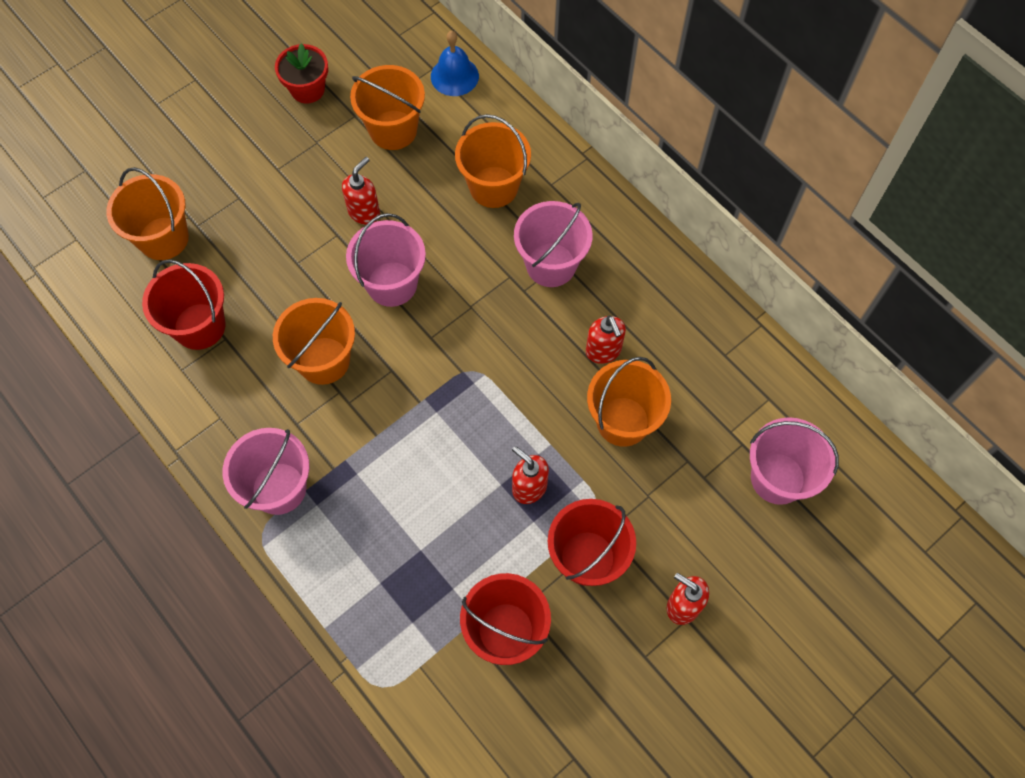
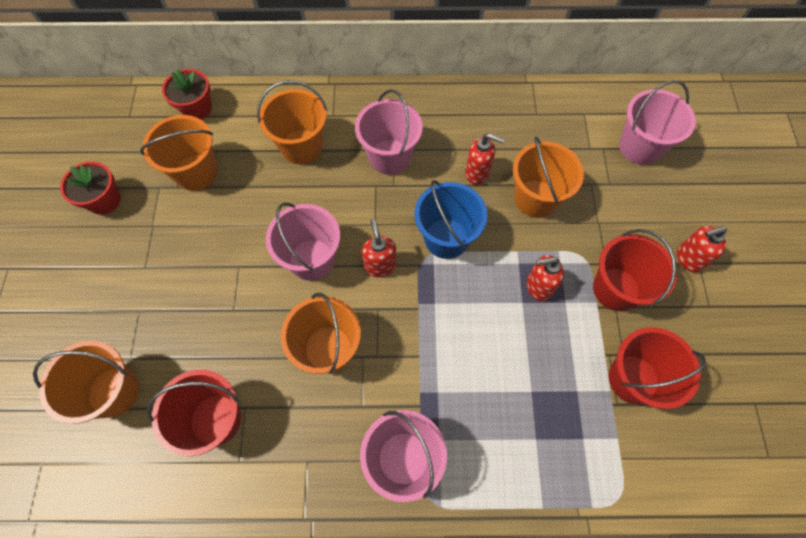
camera: 50 degrees left, 0 degrees up
(364, 212) = (239, 236): red soap dispenser -> red soap dispenser (380, 265)
(454, 76) = (197, 108): blue bell -> red flower pot
(509, 375) = (446, 238): none -> blue bucket

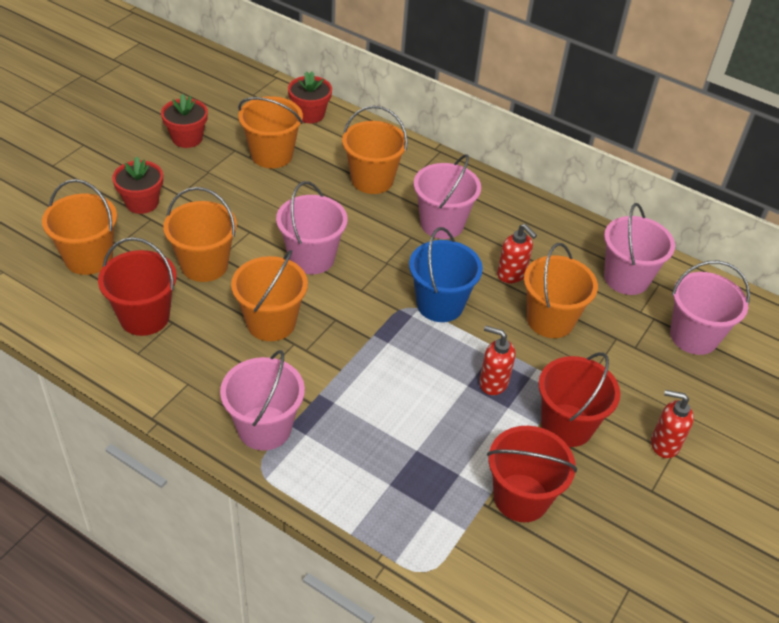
camera: 30 degrees right, 20 degrees down
(117, 298) = (142, 203): none -> red flower pot
(226, 328) = (204, 265): none -> orange bucket
(380, 265) = (364, 292): red soap dispenser -> none
(559, 123) = (626, 278): none -> pink bucket

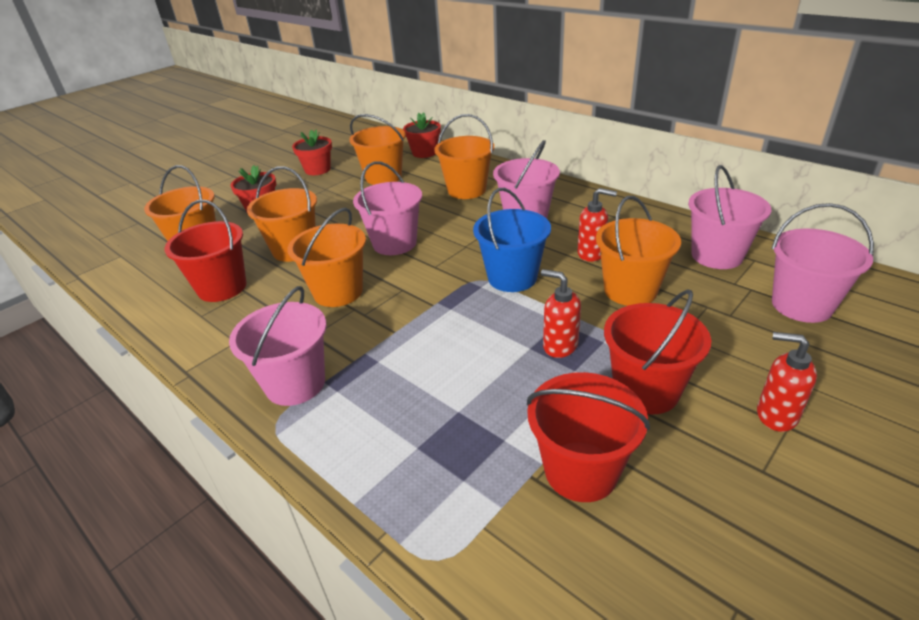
camera: 15 degrees right, 10 degrees down
(511, 274) = (591, 254): red soap dispenser -> red soap dispenser turned 45 degrees counterclockwise

